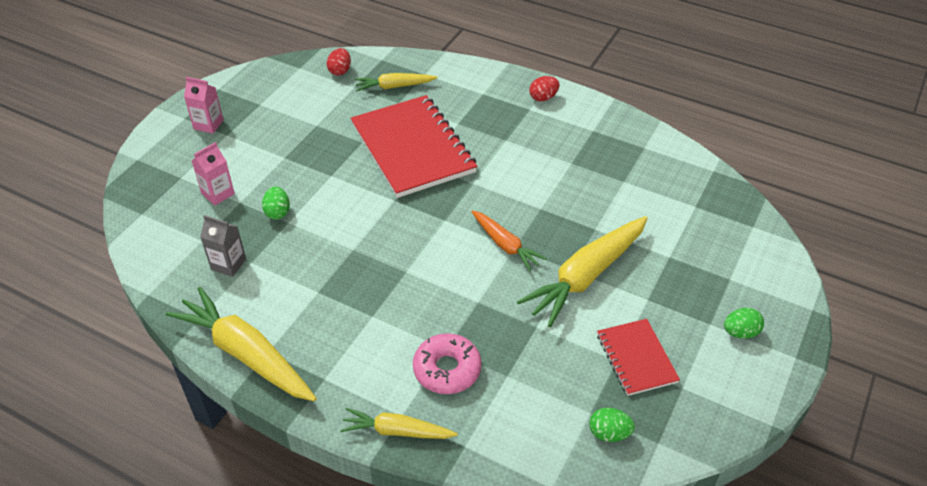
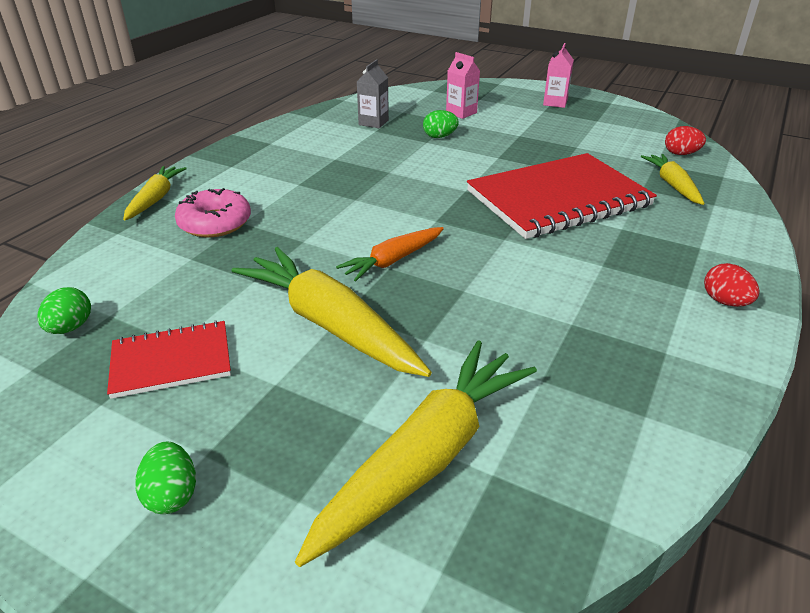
camera: 90 degrees right, 10 degrees down
(246, 354) = (270, 135): yellow carrot -> yellow carrot (425, 458)

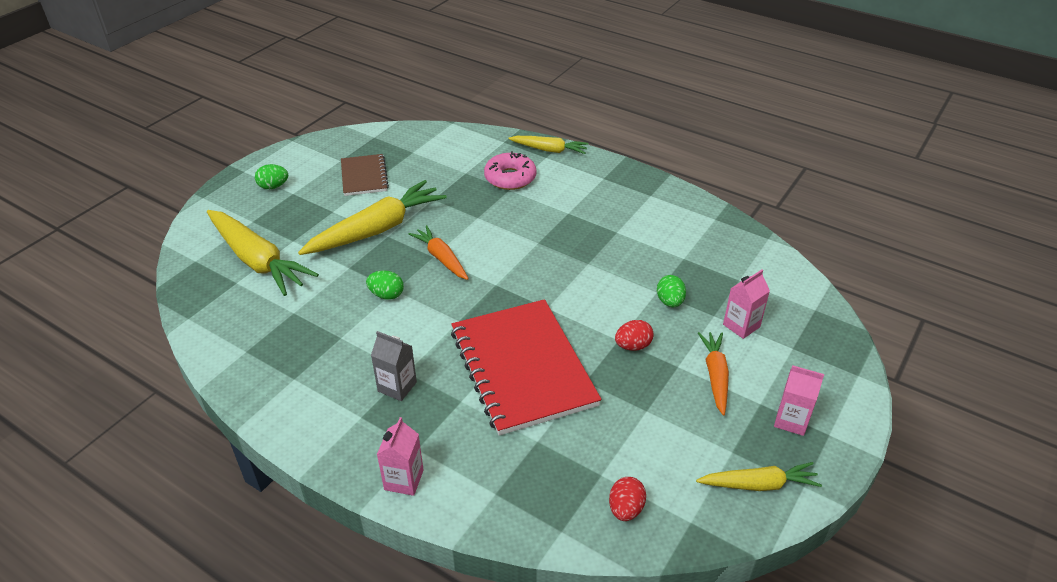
camera: 95 degrees right, 5 degrees up
(71, 327) = (404, 142): green egg -> green egg (386, 295)
(171, 361) = (364, 176): red notebook -> brown notebook
(373, 122) = (704, 257): grey carton -> grey carton (397, 387)
(524, 123) = (715, 376): none -> orange carrot
(672, 185) = (542, 470): yellow carrot -> yellow carrot (758, 484)
(725, 302) = (335, 434): red egg -> red egg (633, 346)
(742, 250) = (404, 480): none -> pink carton

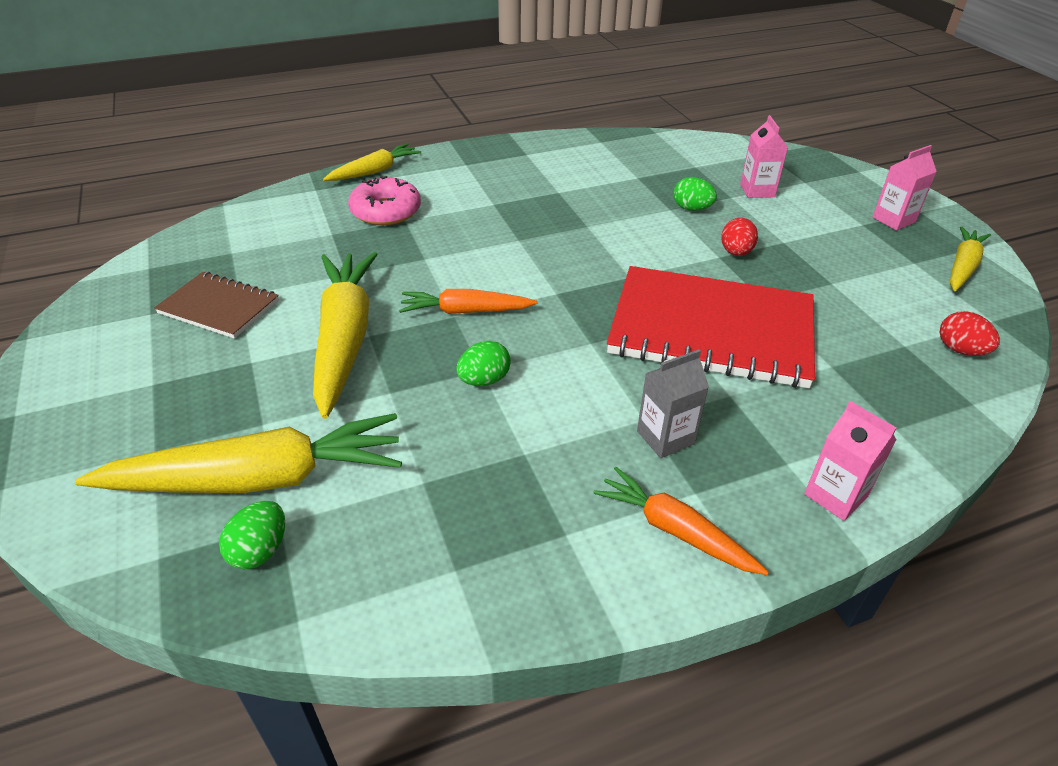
camera: 55 degrees left, 0 degrees up
(273, 186) = (106, 397): green egg -> green egg (260, 550)
(715, 376) = (812, 229): orange carrot -> orange carrot (675, 530)

